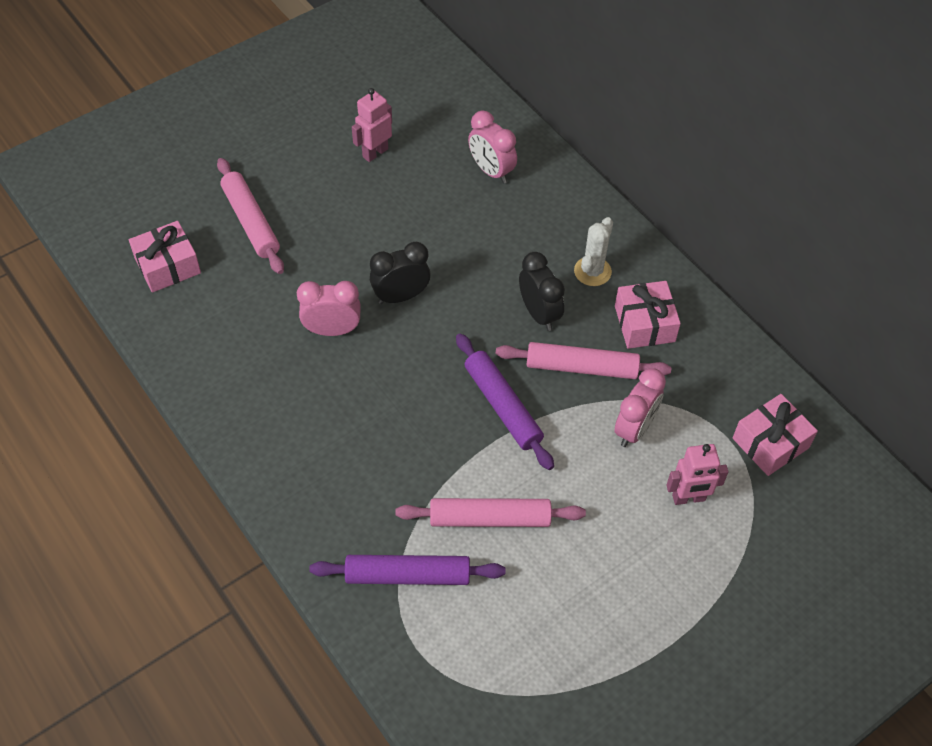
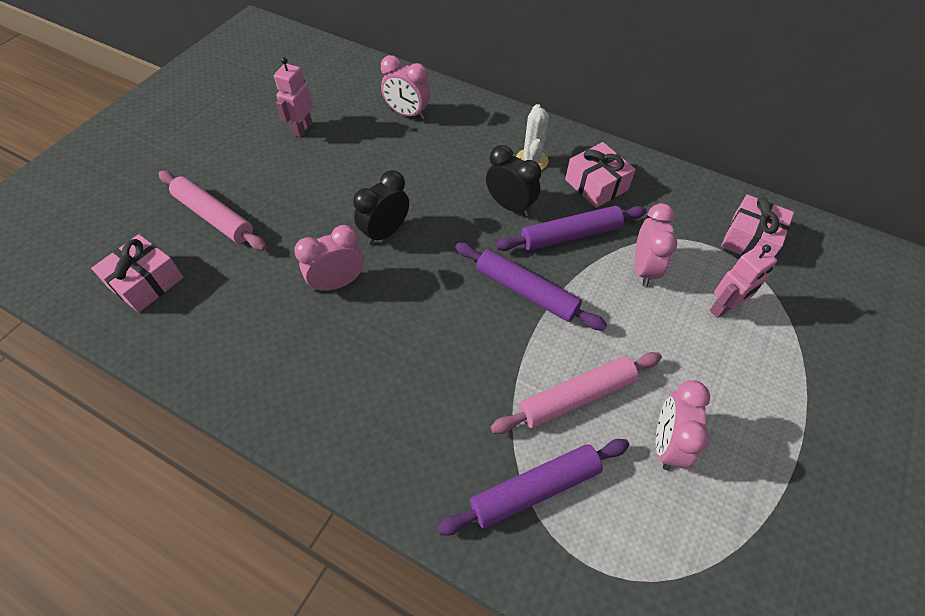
camera: 25 degrees left, 0 degrees up
(545, 590) = (666, 443): none -> pink clock
(581, 367) = (570, 235): pink rolling pin -> purple rolling pin

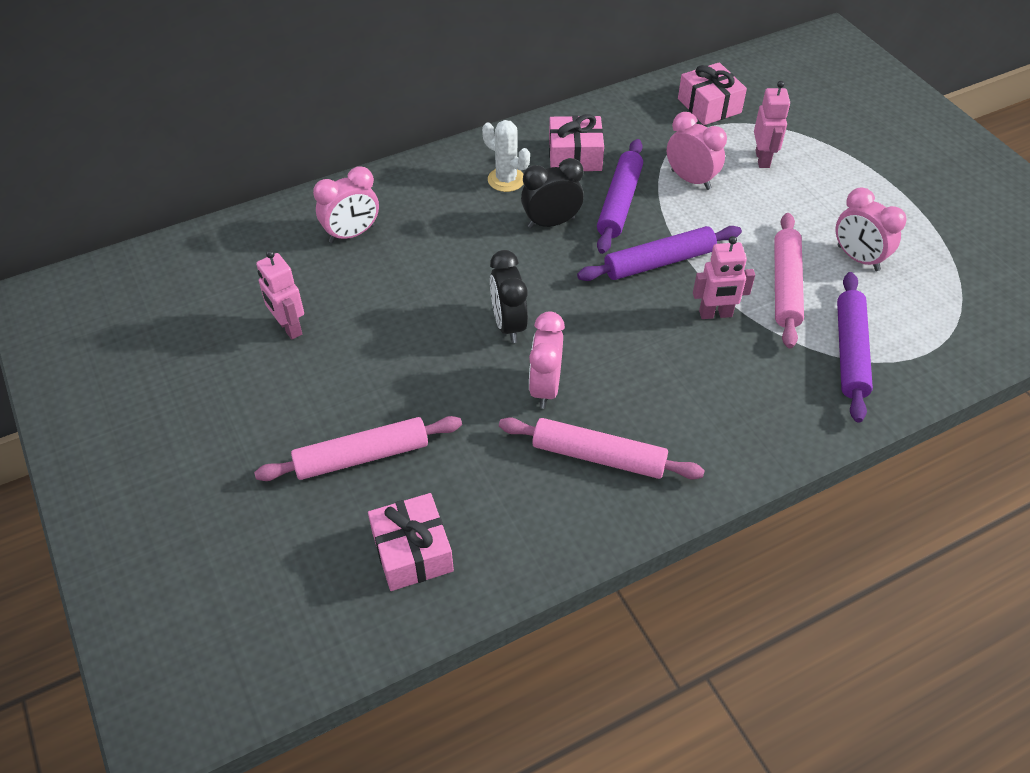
camera: 55 degrees left, 5 degrees down
(289, 348) = (598, 456): none -> pink rolling pin
(498, 358) = (715, 314): none -> pink robot

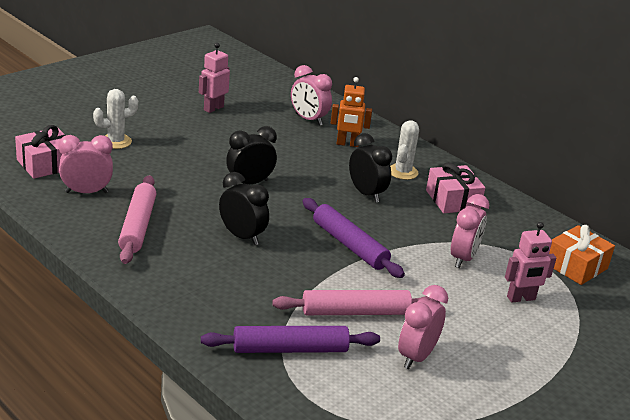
camera: 70 degrees right, 20 degrees down
(362, 456) = (116, 141): pink rolling pin -> white cactus
(427, 212) = (347, 144): none -> orange robot
(545, 388) = (195, 201): pink clock -> pink clock (86, 192)
(619, 203) = (409, 223): purple rolling pin -> none
(633, 354) = (242, 236): none -> black clock
(709, 106) = (576, 266): pink gift -> orange gift
(715, 314) = (303, 274): pink robot -> none

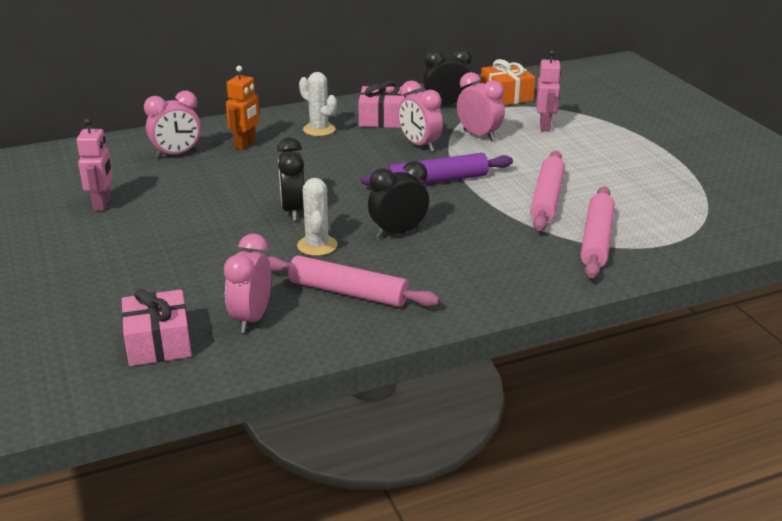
camera: 65 degrees left, 0 degrees up
(116, 141) = (136, 282): white cactus -> white cactus (317, 246)
(213, 108) = (102, 204): pink robot -> pink robot turned 150 degrees counterclockwise
(290, 349) = (596, 240): purple rolling pin -> pink rolling pin
(366, 194) = (350, 154): black clock -> black clock (446, 105)
(416, 356) = (616, 185): pink clock -> pink clock (419, 145)

